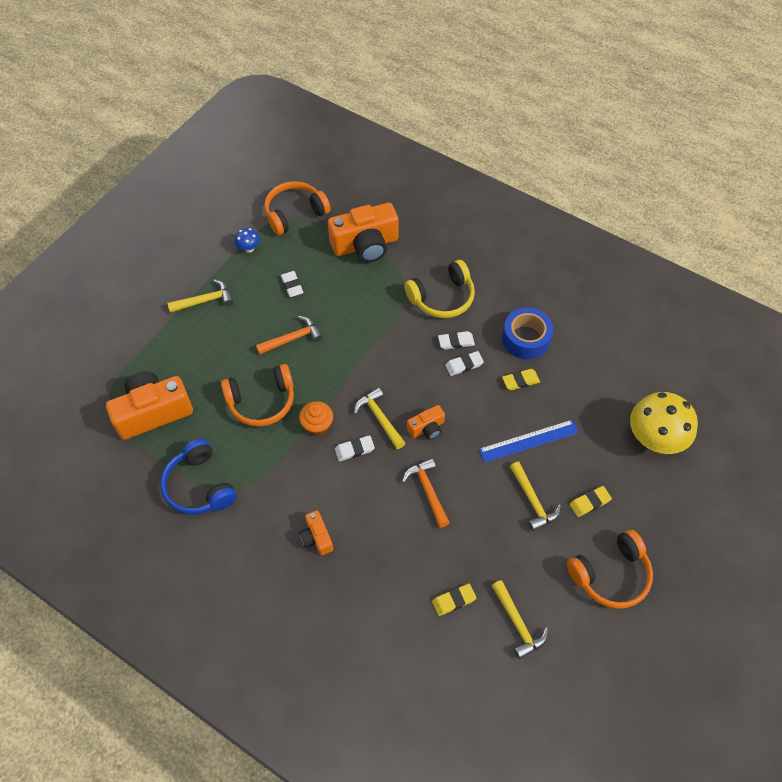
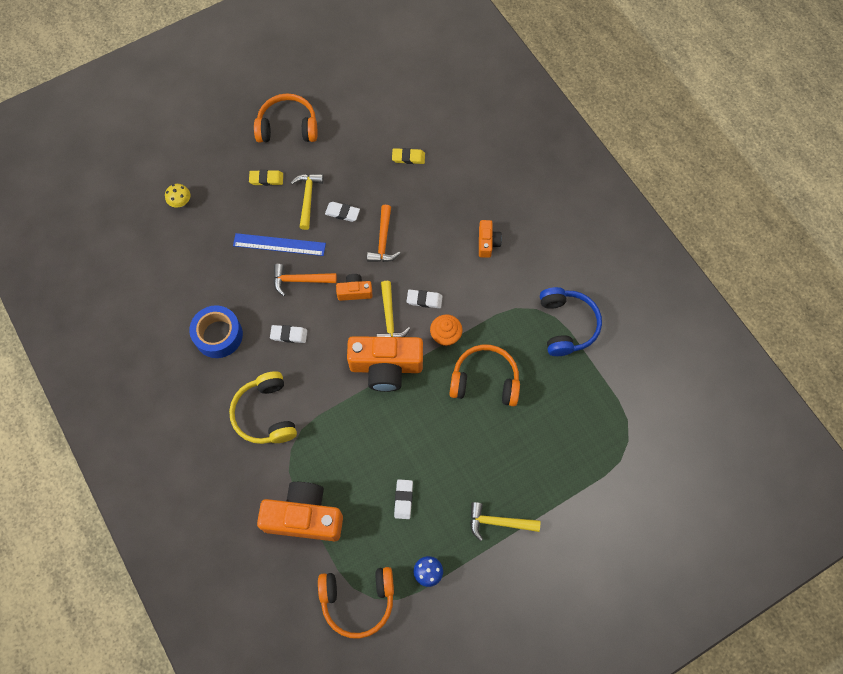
camera: 155 degrees left, 10 degrees up
(153, 412) = (587, 414): orange camera -> orange camera (386, 367)
(292, 339) = (429, 435): orange hammer -> orange hammer (300, 280)
(442, 298) = (265, 414): yellow headphones -> yellow headphones turned 105 degrees counterclockwise
(456, 342) = (282, 361): white eraser -> white eraser (342, 213)
(517, 624) = (373, 125): yellow hammer -> none
(520, 381) = (250, 298): yellow eraser -> none
(655, 439) = (181, 202): yellow mushroom -> yellow mushroom, size x0.44

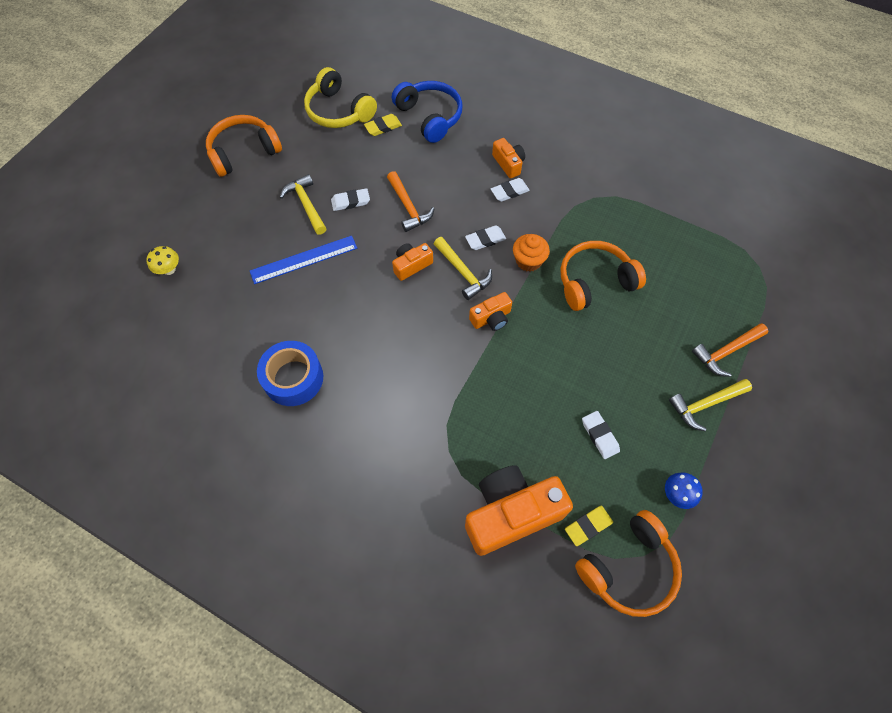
camera: 30 degrees left, 5 degrees down
(265, 414) = (397, 430): yellow headphones -> yellow headphones (338, 111)
(266, 179) = (251, 207): yellow eraser -> yellow eraser (588, 526)
(289, 335) = (371, 339): white eraser -> white eraser (509, 192)
(300, 280) = (348, 282): orange hammer -> orange hammer (726, 351)
(386, 367) = (491, 318): orange camera -> orange camera, size x0.49
(567, 325) = (631, 197): blue headphones -> blue headphones (430, 117)

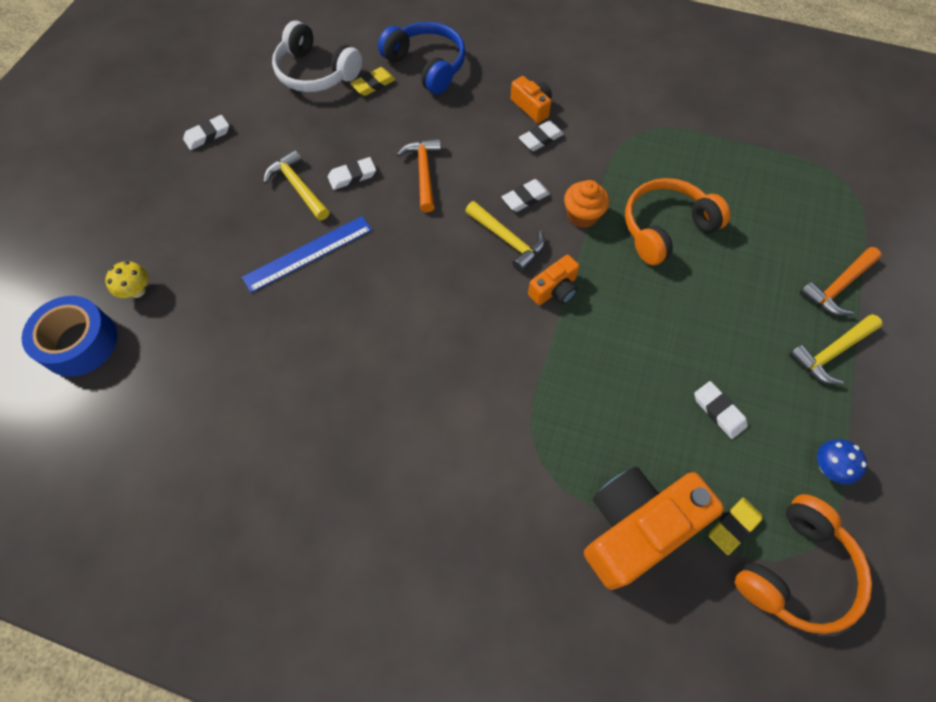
camera: 10 degrees left, 0 degrees up
(244, 152) = (207, 135): orange headphones -> white eraser
(293, 378) = (324, 402): blue tape -> blue tape (79, 343)
(338, 111) = (316, 73): yellow headphones -> white headphones
(408, 207) = (424, 173): orange hammer -> orange hammer turned 150 degrees counterclockwise
(411, 265) = (443, 241): orange camera -> none

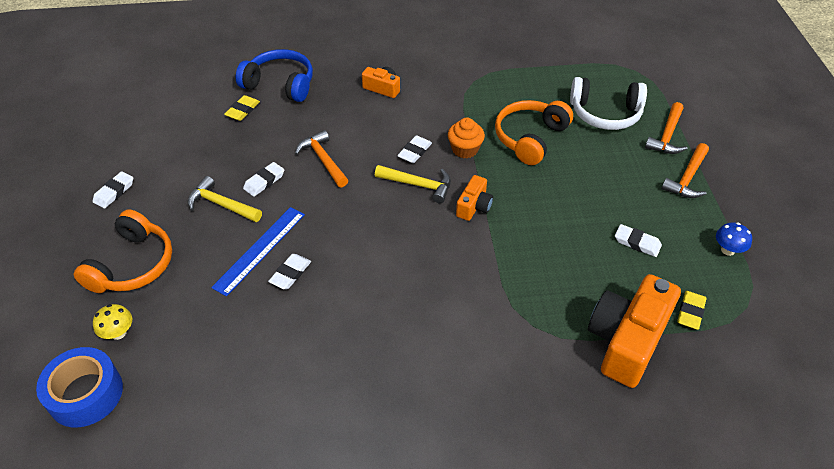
camera: 25 degrees left, 15 degrees down
(316, 73) = (187, 116): white headphones -> white headphones (605, 114)
(541, 138) = (402, 108): white eraser -> white eraser (290, 274)
(796, 571) = (746, 322): orange headphones -> orange headphones (133, 265)
(831, 352) = (687, 178): yellow hammer -> orange hammer

